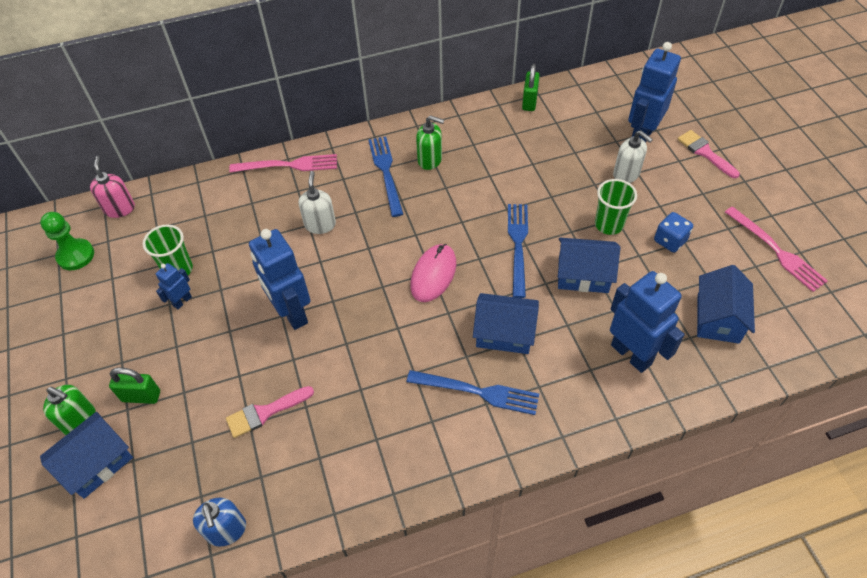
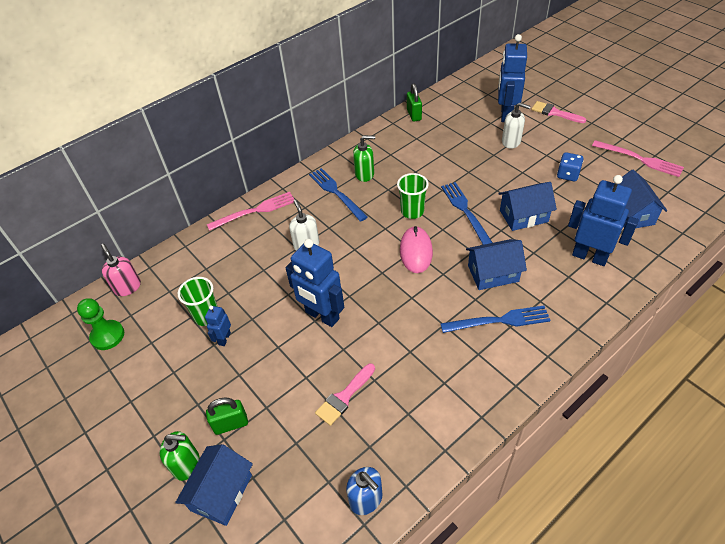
camera: 20 degrees left, 5 degrees down
(609, 224) = (520, 177): green cup -> green cup (412, 211)

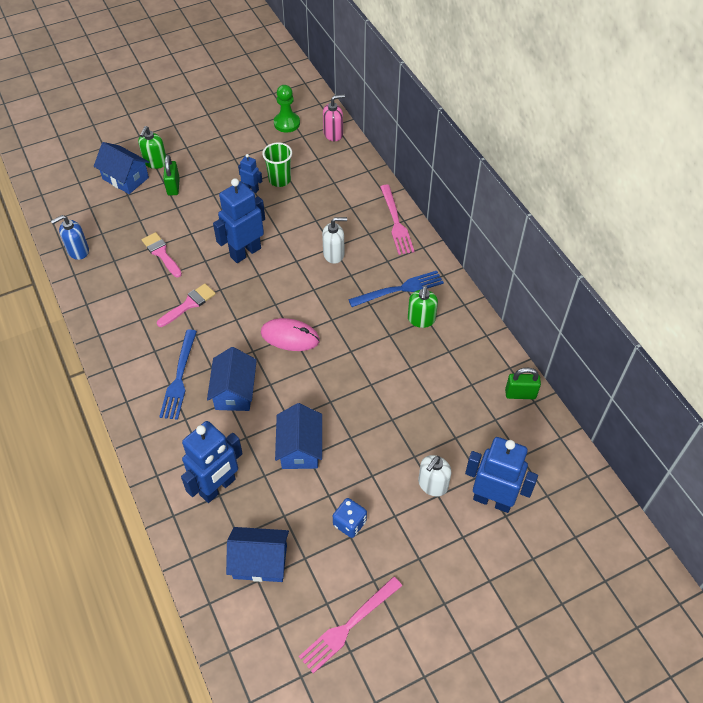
camera: 100 degrees right, 5 degrees up
(412, 211) = (346, 348): green cup -> none
(465, 211) = (329, 395): blue fork -> none
(554, 113) = (480, 564): pink brush -> pink brush (189, 304)

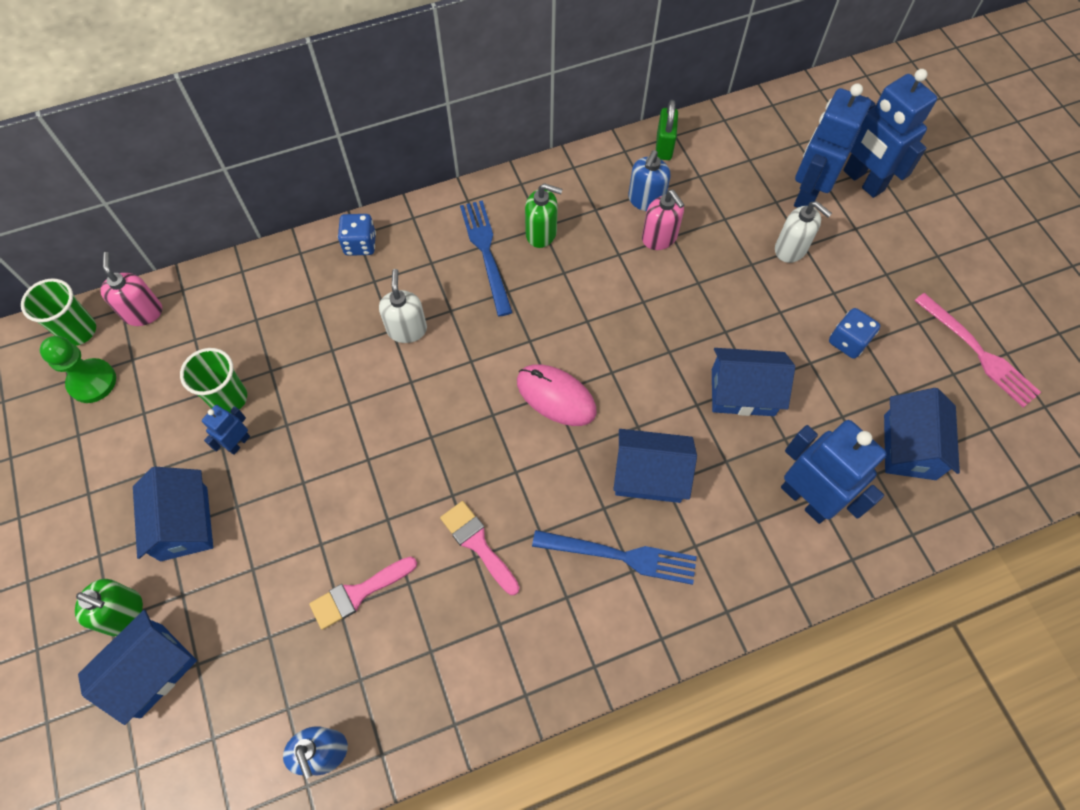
camera: 85 degrees left, 10 degrees up
(173, 187) = (199, 577): green padlock -> none
(203, 175) = (184, 523): none -> blue house
(245, 252) = (380, 455): blue robot -> blue robot (863, 181)
(290, 336) = (556, 396): pink mouse -> pink mouse turned 75 degrees counterclockwise
(318, 111) = (79, 331): none -> green cup
(396, 223) = (360, 244): pink fork -> blue dice
(429, 393) = (659, 238): none -> pink soap dispenser
(463, 383) = (646, 200): none -> blue soap dispenser

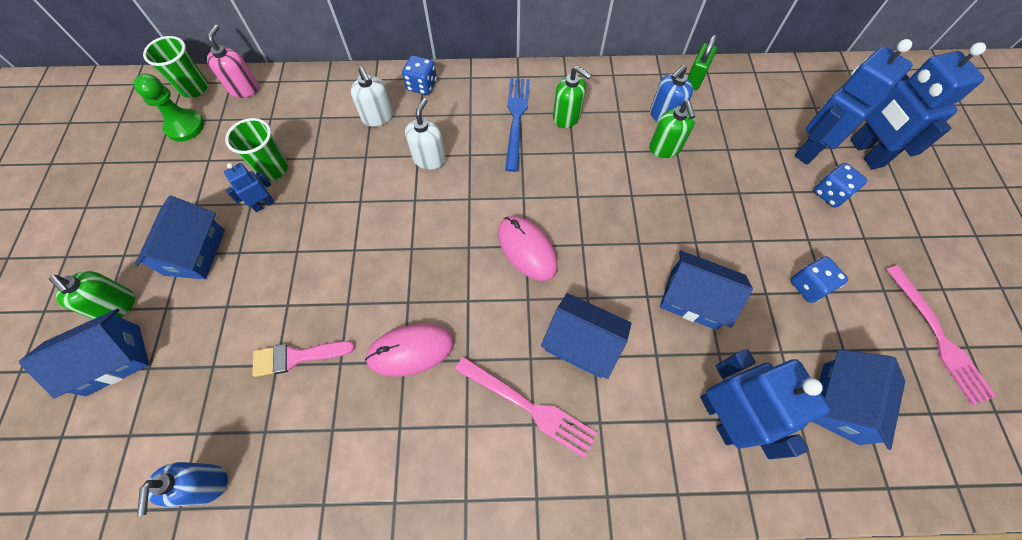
camera: 20 degrees right, 0 degrees up
(478, 544) = (411, 350): pink brush -> pink mouse
(622, 556) = (530, 407): blue fork -> pink fork
(659, 238) = (665, 148): pink soap dispenser -> green soap dispenser
(791, 249) = (779, 191): white soap dispenser -> white soap dispenser (378, 117)
(840, 237) = (830, 194): none -> blue dice

